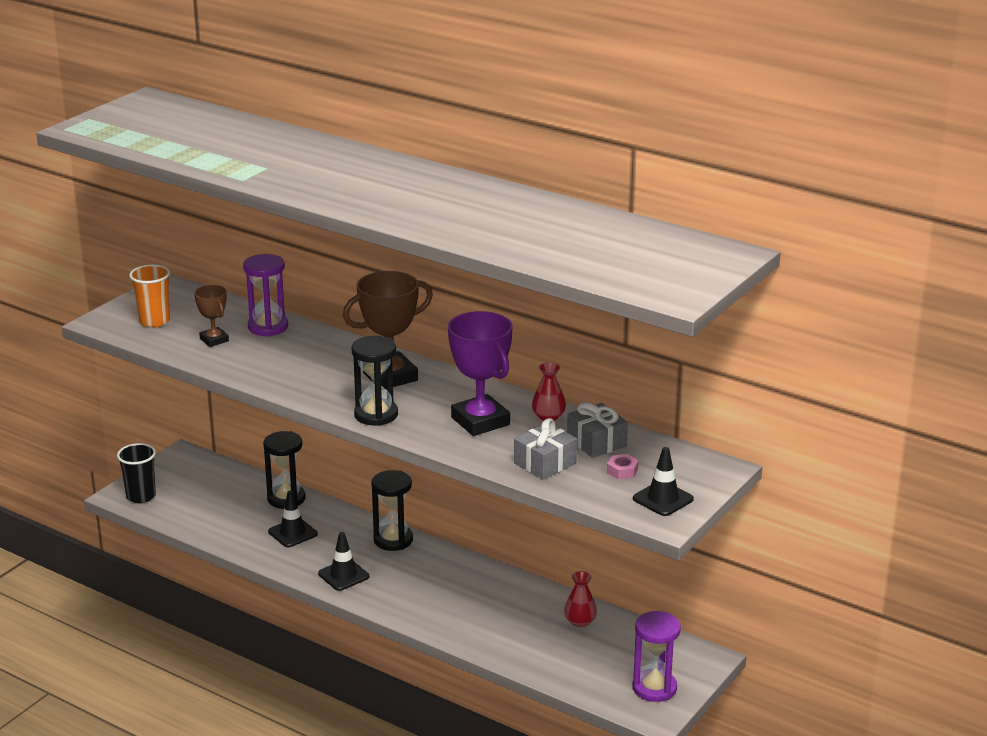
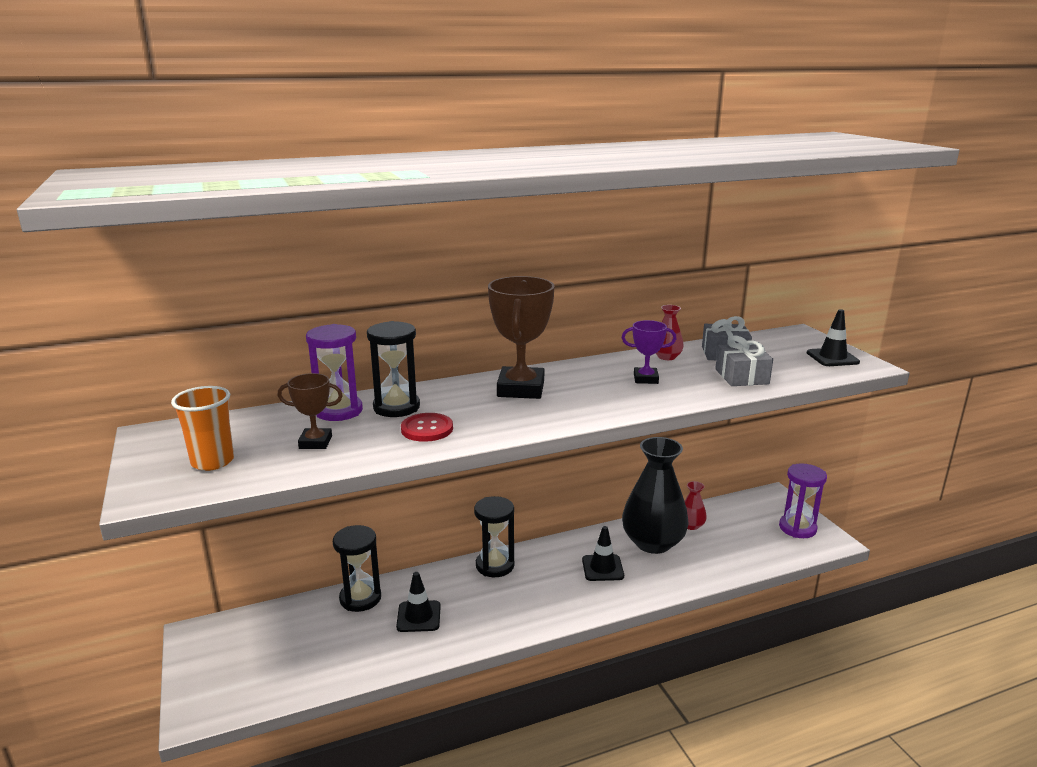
camera: 55 degrees left, 5 degrees down
(141, 496) = (221, 697): black cup -> none
(277, 368) = (427, 429): none -> red button
(343, 575) = (518, 613): black traffic cone -> black traffic cone (602, 568)
(376, 415) = (583, 412): black hourglass -> black hourglass (396, 407)
(480, 421) = (645, 379): purple trophy -> purple trophy, size x0.54
(523, 608) = (653, 542): none -> black vase
(622, 471) = (778, 358): pink nut -> none

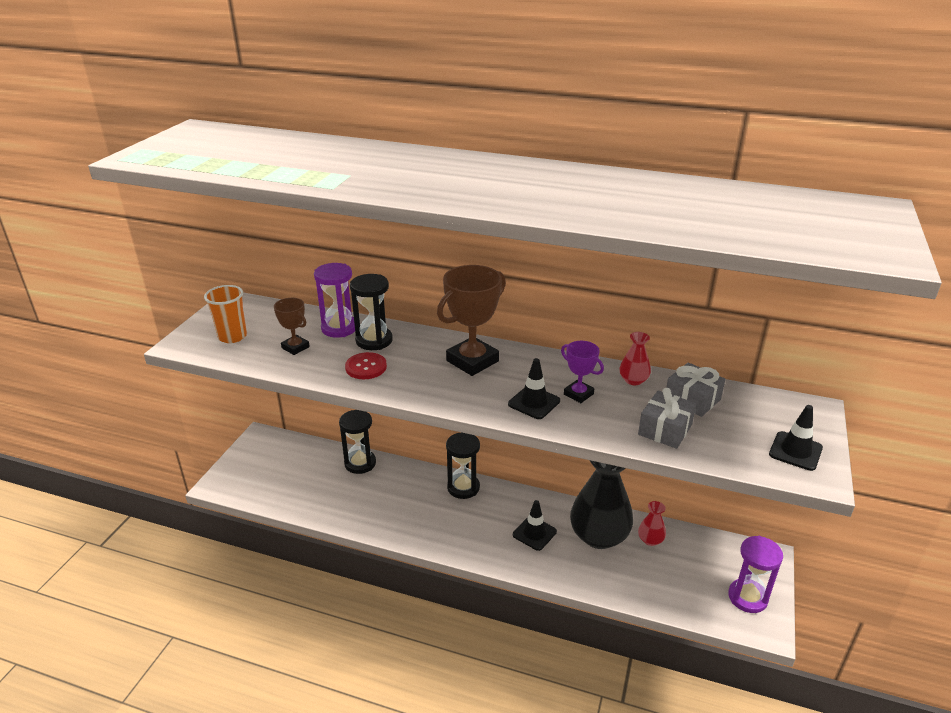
camera: 40 degrees right, 10 degrees up
(418, 616) = (378, 496): black traffic cone -> black traffic cone (534, 402)

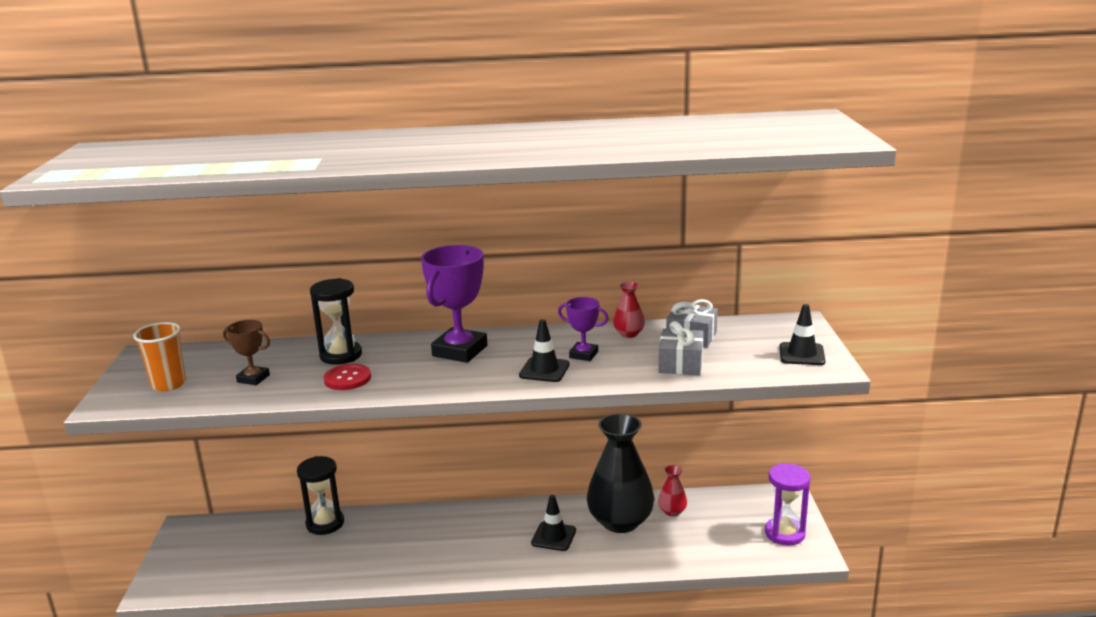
camera: 20 degrees left, 10 degrees down
(339, 328) = (293, 353): purple hourglass -> none
(463, 487) = (456, 516): black hourglass -> none
(472, 361) = (460, 351): brown trophy -> purple trophy

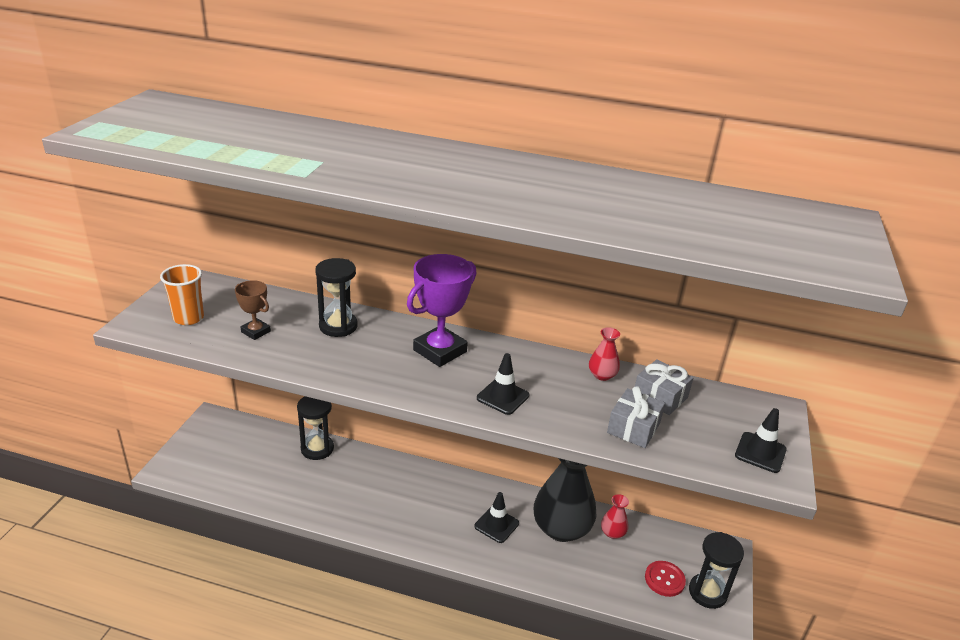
camera: 15 degrees right, 10 degrees up
(347, 379) = (330, 355): red button -> red button (664, 579)
(583, 355) = (547, 389): purple trophy -> none
(784, 533) = (707, 592): purple hourglass -> black hourglass

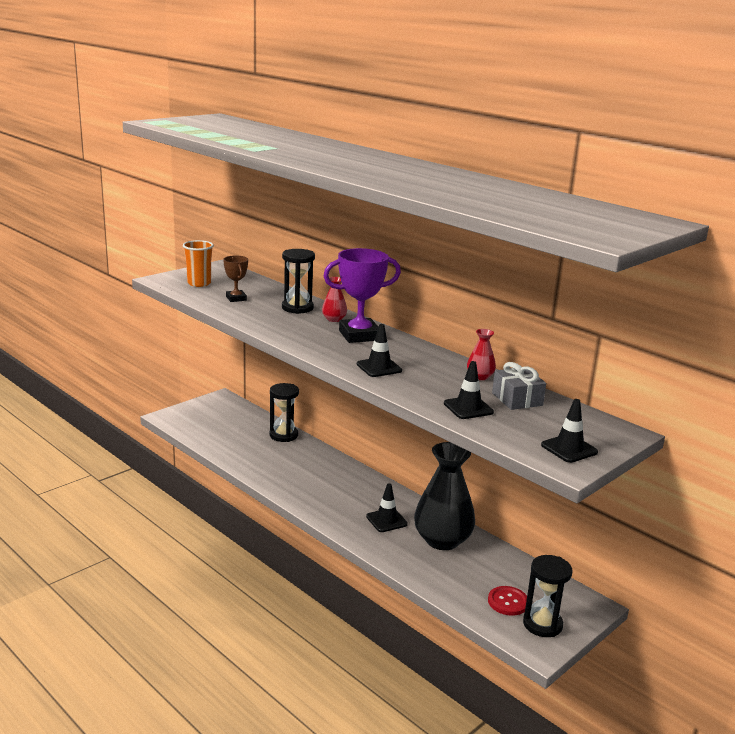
camera: 30 degrees right, 10 degrees down
(612, 533) = (487, 558): red vase -> red vase (334, 319)
(633, 428) = (468, 408): grey gift -> black traffic cone

